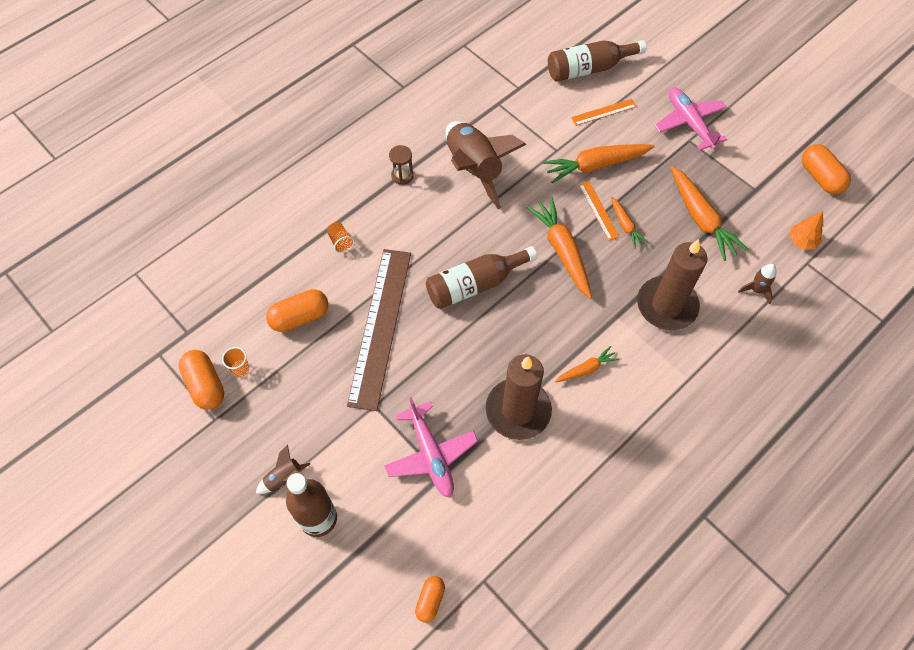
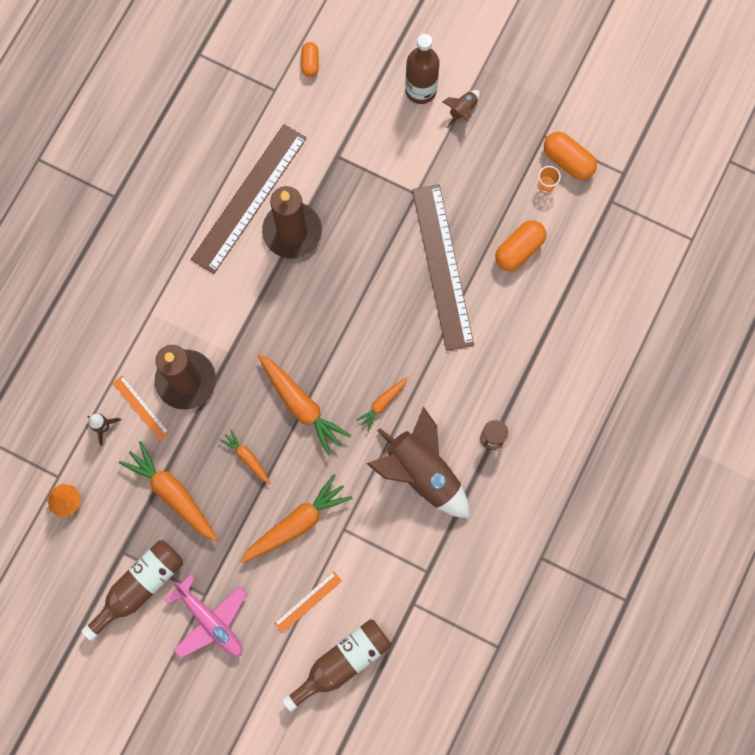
camera: 160 degrees right, 15 degrees up
(341, 242) = (518, 339): orange cup -> none
(431, 455) = (352, 169): pink plane -> none
(475, 284) = (372, 339): brown bottle -> brown bottle (139, 586)
(552, 461) = (249, 198): none -> brown ruler
(586, 369) = (244, 290): orange carrot -> orange carrot (382, 403)
(598, 210) = (278, 466): orange ruler -> orange ruler (141, 407)
(820, 177) = (56, 593): orange capsule -> none

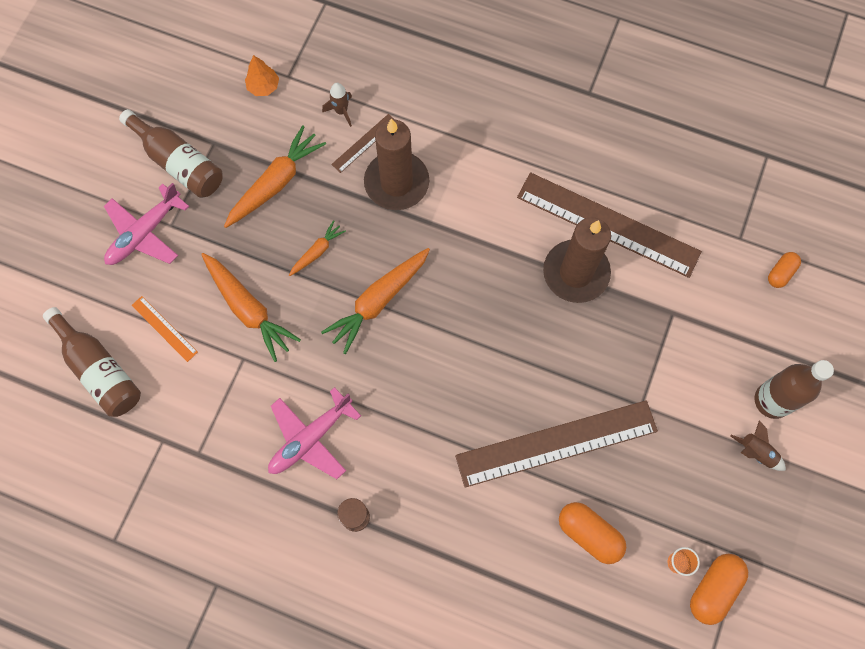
camera: 85 degrees right, 5 degrees down
(141, 407) = (364, 143): orange ruler -> brown ruler
(310, 63) = (780, 273): orange capsule -> orange capsule turned 45 degrees counterclockwise
(382, 403) = (387, 388): orange carrot -> none
(421, 472) = (310, 438): brown rocket -> pink plane

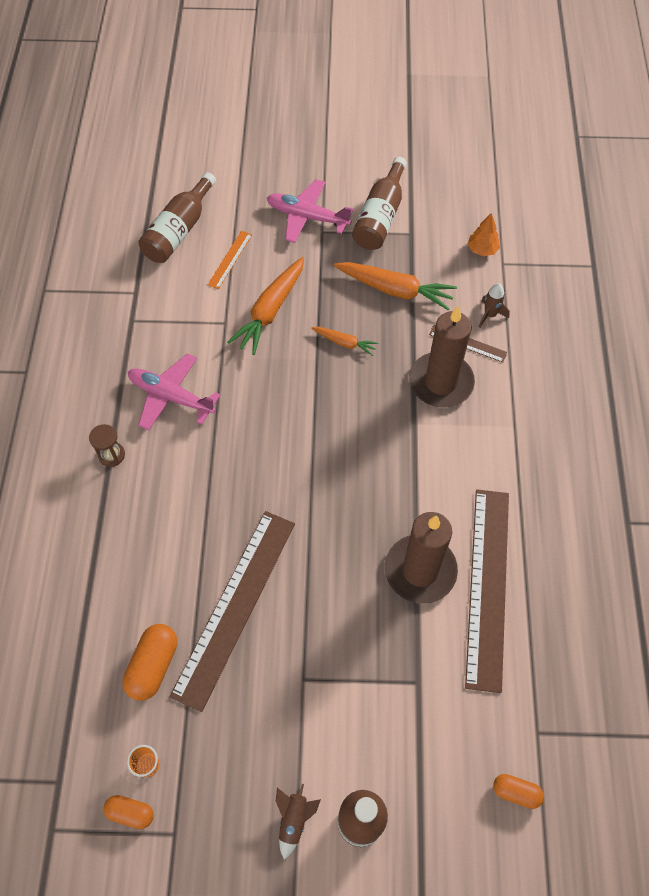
camera: 70 degrees right, 10 degrees down
(379, 301) = (318, 406): orange carrot -> none
(556, 443) = (235, 606): brown ruler -> brown ruler turned 60 degrees clockwise
(714, 589) = (130, 813): orange capsule -> orange capsule, size x0.61

